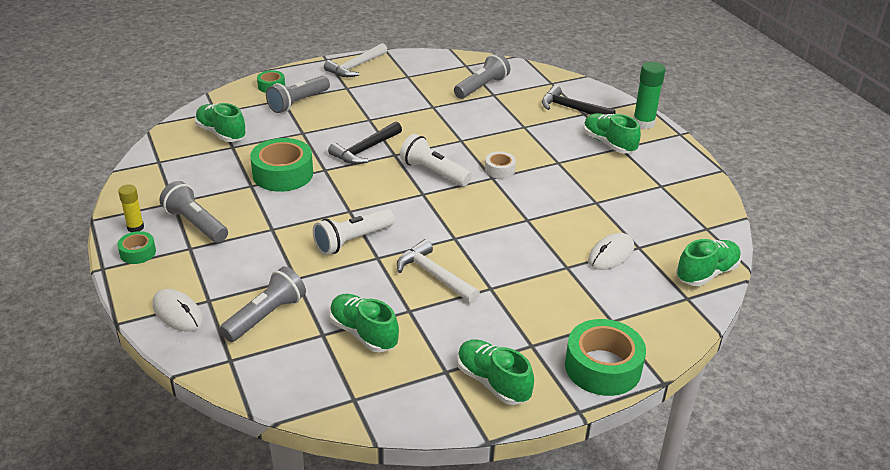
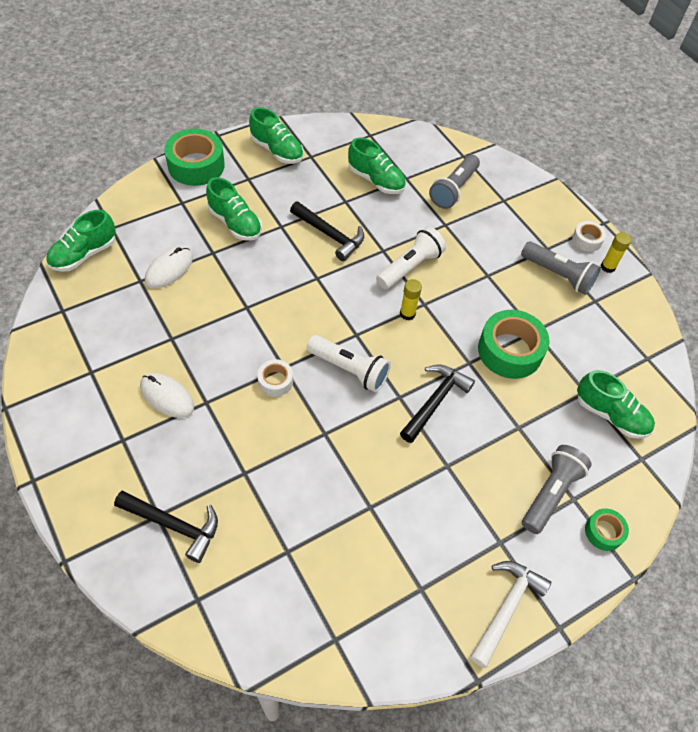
camera: 170 degrees right, 20 degrees up
(138, 252) = (587, 240): green tape -> white tape
(177, 313) = (520, 188): white mouse -> white mouse (167, 396)
(369, 204) = (407, 314): none -> yellow glue stick
(434, 275) = (330, 235): white hammer -> black hammer
(482, 87) = (305, 571): grey flashlight -> none
(608, 143) = (136, 447): green shoe -> green shoe (235, 223)
(643, 123) = (77, 501): green glue stick -> none

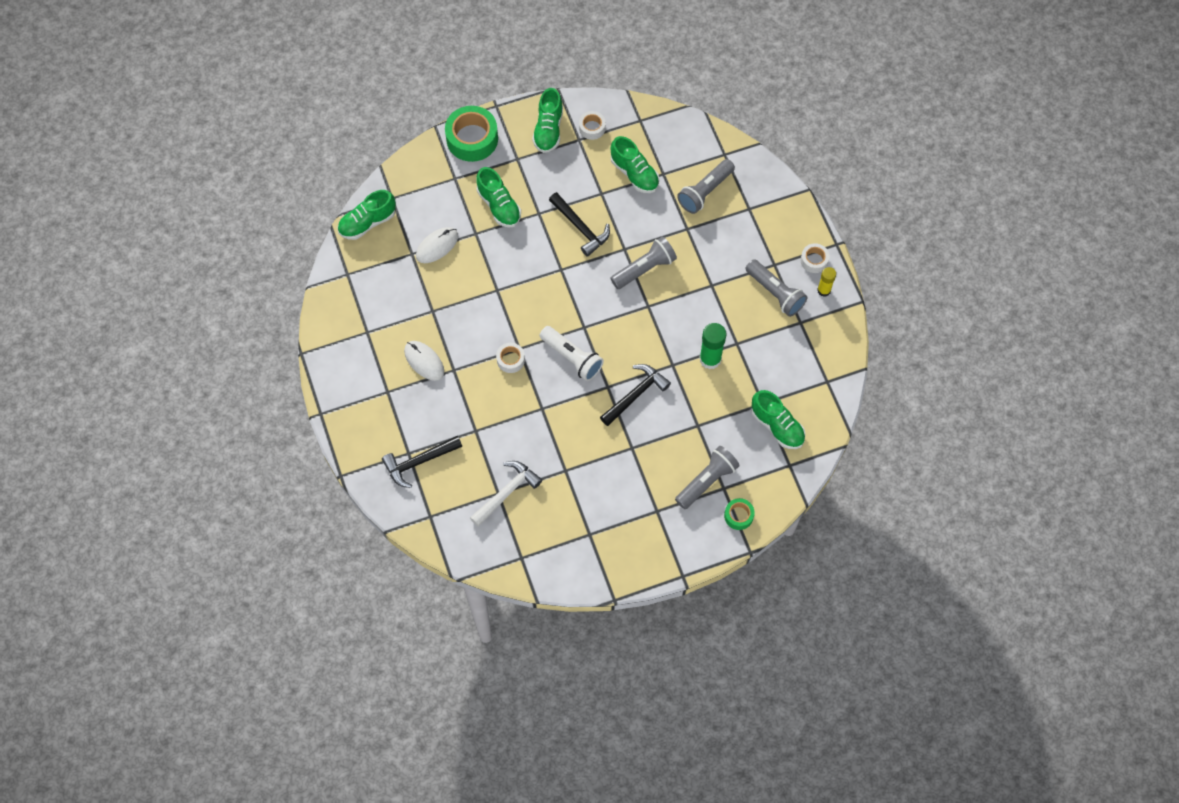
camera: 15 degrees right, 10 degrees up
(173, 525) = (419, 462): black hammer -> black hammer turned 120 degrees clockwise
(277, 150) = (548, 129): green shoe -> green shoe turned 45 degrees clockwise
(322, 145) = (592, 128): none -> white tape
(407, 314) = (631, 313): yellow glue stick -> none
(410, 267) = (644, 268): white flashlight -> grey flashlight
(506, 608) = (648, 557): white hammer -> white hammer (506, 492)
(510, 351) = (710, 359): green tape -> green glue stick

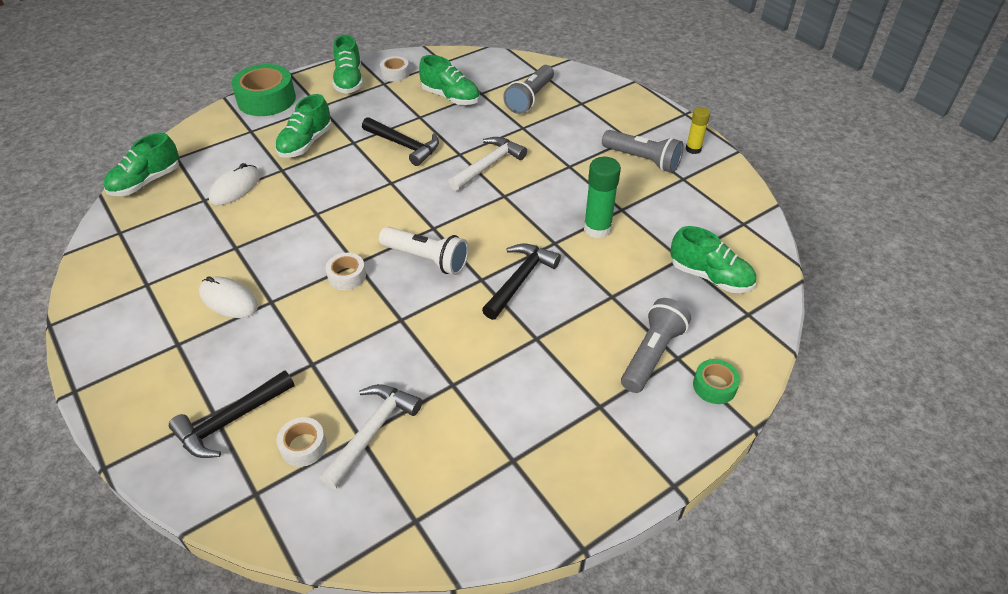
camera: 15 degrees left, 20 degrees down
(499, 206) = (305, 143): green shoe -> green shoe turned 75 degrees clockwise
(644, 268) = (488, 165): grey flashlight -> white hammer
(814, 260) = (669, 129): white tape -> white tape (303, 446)

